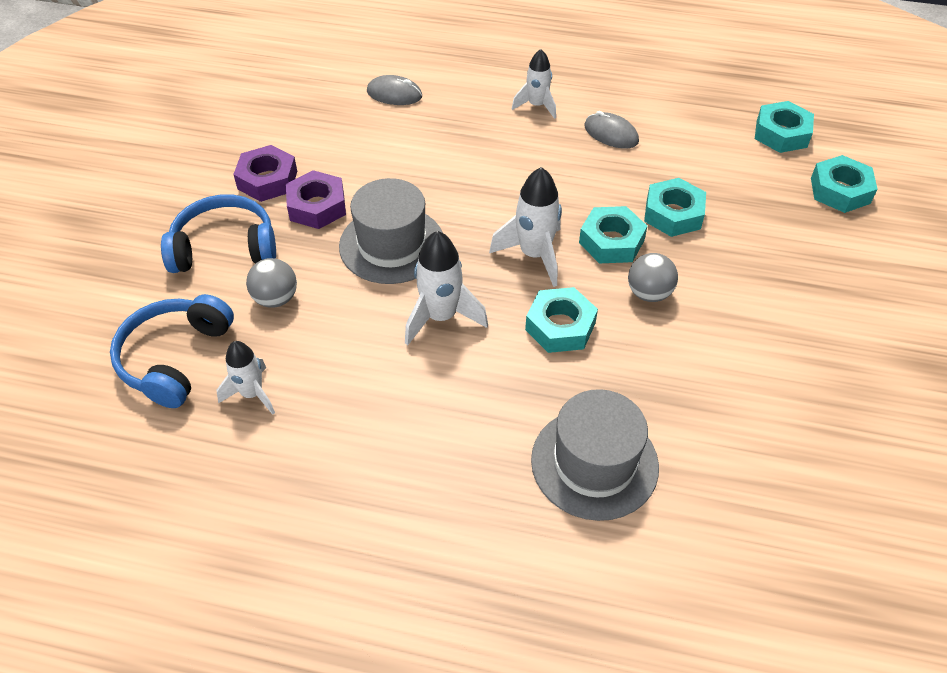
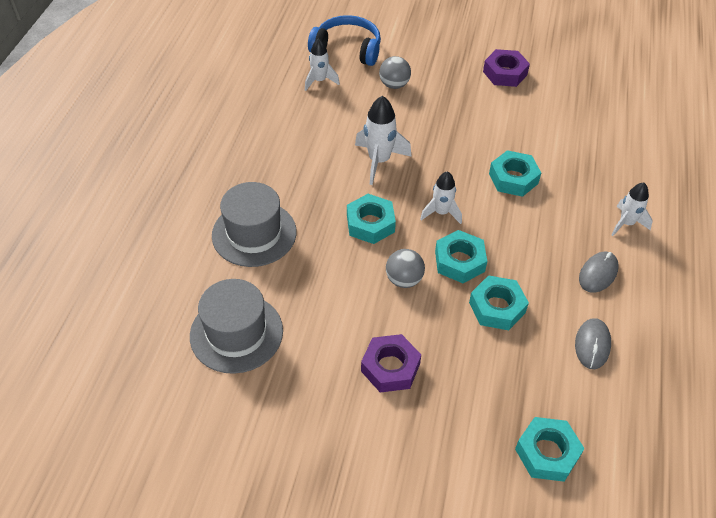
camera: 90 degrees right, 0 degrees up
(224, 247) = (437, 59): blue headphones -> none
(317, 206) = (481, 98): purple nut -> purple nut (390, 367)
(392, 245) = (446, 136): grey hat -> grey hat (236, 333)
(394, 94) = (619, 134): grey mouse -> grey mouse (592, 345)
(534, 255) = (441, 213): white rocket -> white rocket, size x0.66
(781, 133) = (629, 417): turquoise nut -> turquoise nut (513, 178)

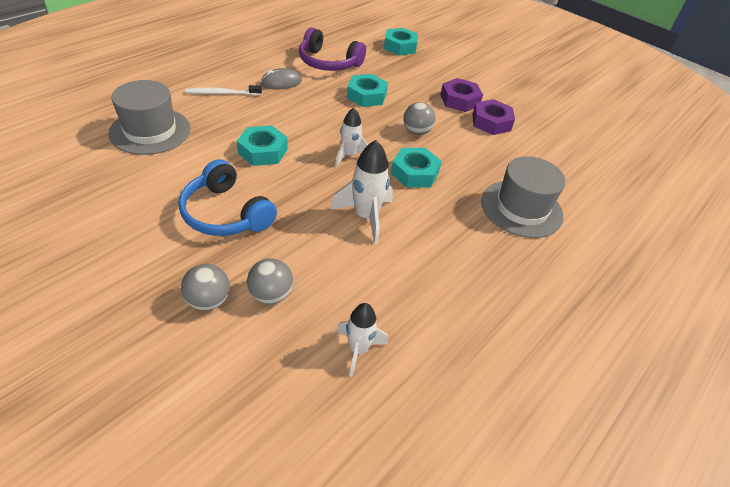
camera: 155 degrees left, 5 degrees down
(236, 333) = (557, 153): grey hat -> grey hat (150, 131)
(347, 49) = (278, 389): blue headphones -> blue headphones (226, 213)
(425, 67) = (208, 300): none -> grey ball
(459, 261) = (366, 124): turquoise nut -> none
(505, 73) = (131, 245): purple nut -> purple nut (491, 122)
(592, 345) = (328, 62): grey mouse -> purple headphones
(626, 223) = (222, 93): white rocket -> white toothbrush

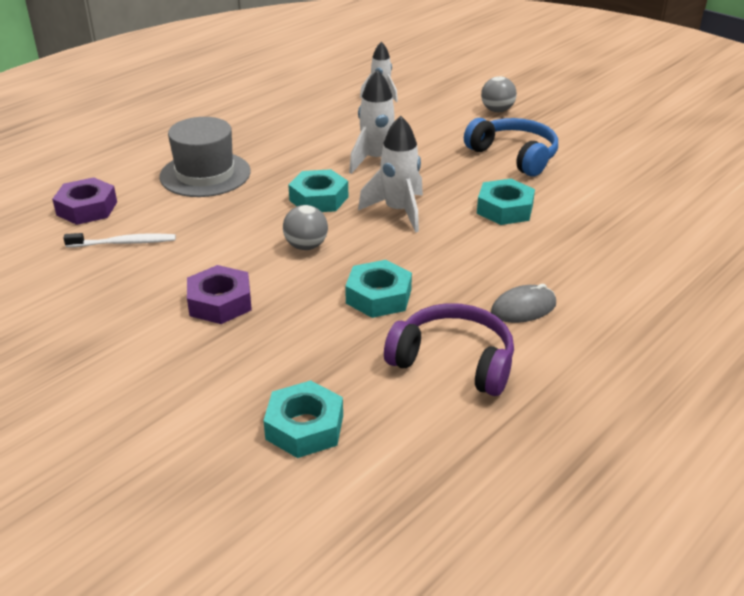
camera: 175 degrees left, 10 degrees down
(150, 131) = (653, 222): grey hat -> none
(222, 93) = (602, 280): white toothbrush -> white toothbrush (124, 243)
(271, 294) = (451, 114): grey ball -> none
(349, 155) = (398, 211): white rocket -> white rocket, size x1.50
(491, 122) = (185, 268): purple nut -> purple nut (87, 208)

